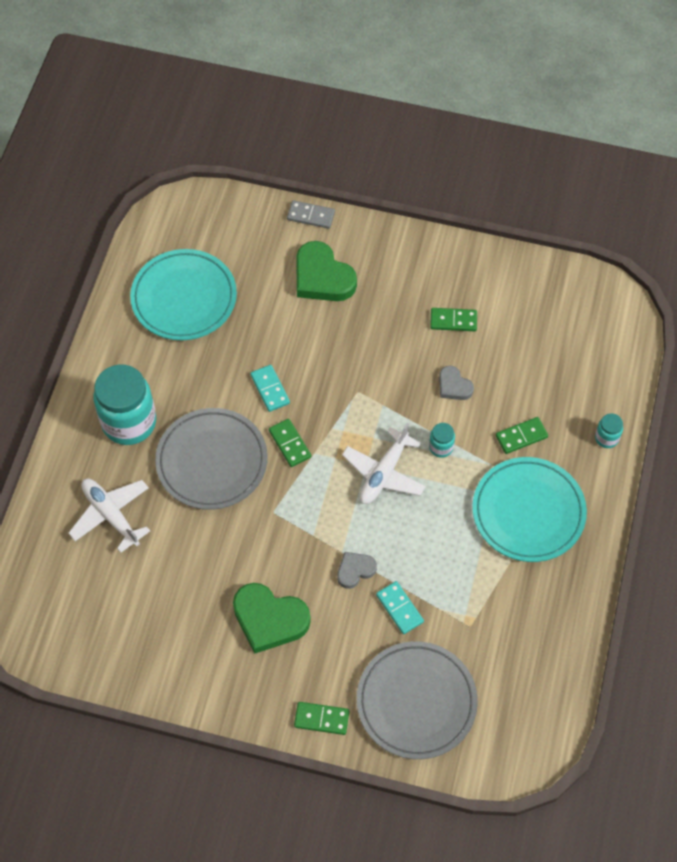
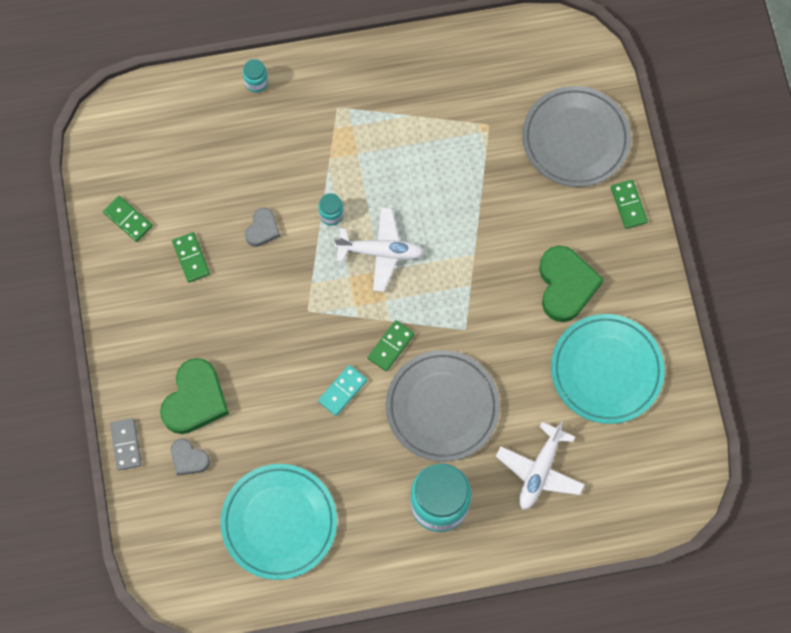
camera: 115 degrees left, 10 degrees up
(355, 570) = (485, 236): grey heart -> grey heart (188, 458)
(399, 608) = (502, 185): turquoise domino -> none
(521, 436) = (288, 152): green domino -> green domino (128, 219)
(528, 512) = (360, 119): turquoise plate -> turquoise plate (606, 370)

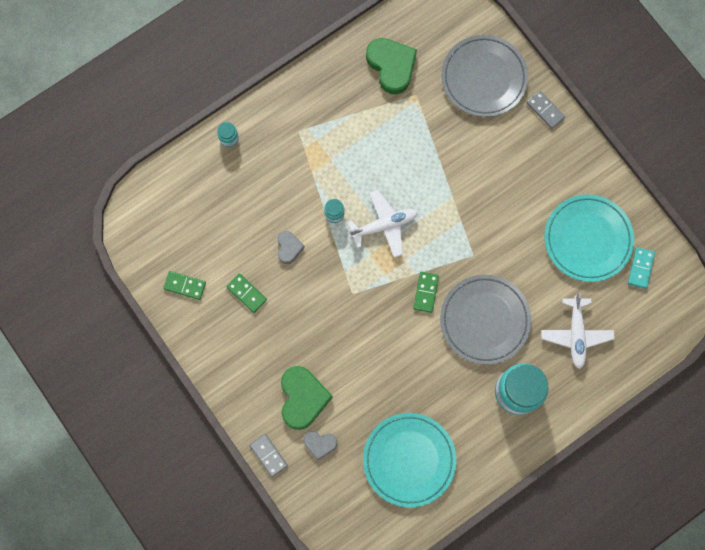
camera: 25 degrees left, 5 degrees up
(342, 391) = (407, 341): turquoise domino -> turquoise domino (640, 268)
(566, 285) = (529, 190): green heart -> green heart (391, 66)
(628, 205) = (545, 110): green domino -> grey domino

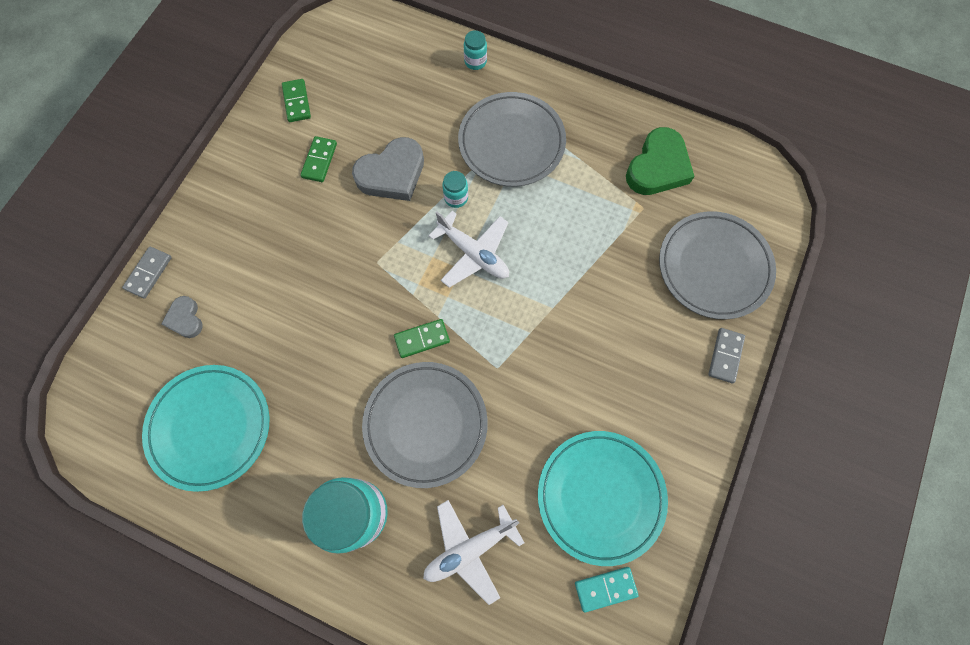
camera: 60 degrees right, 5 degrees down
(289, 248) = (392, 174): grey heart -> grey heart, size x1.85
(303, 398) = (230, 274): green heart -> none
(313, 152) = (511, 143): none -> grey plate

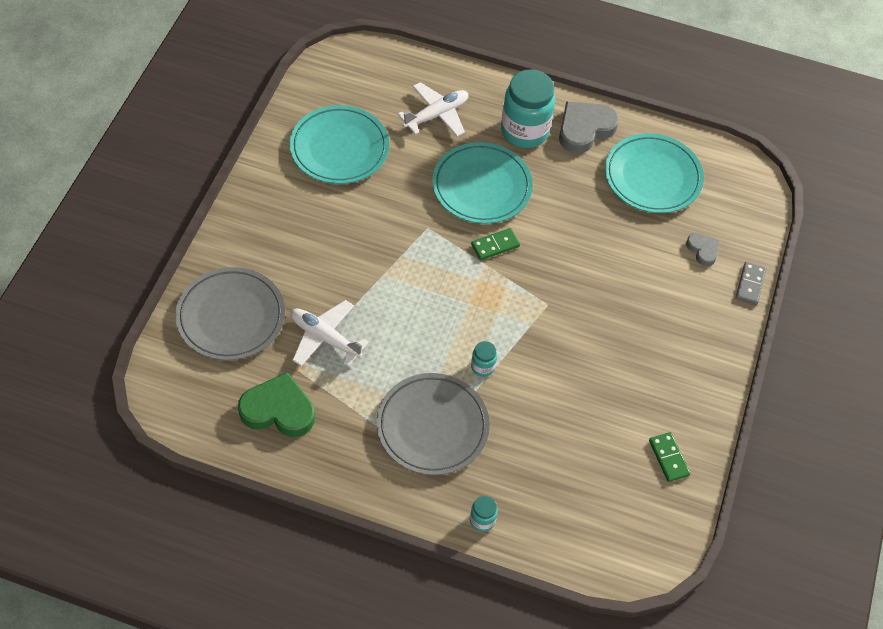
camera: 170 degrees right, 15 degrees down
(319, 160) = (626, 396): green domino -> none
(392, 174) = (550, 386): grey heart -> grey heart (584, 129)
(425, 424) = (481, 187): grey plate -> turquoise plate
(473, 254) = (459, 316): white plane -> white plane (325, 338)
(605, 588) = (336, 98): turquoise domino -> none
(658, 167) = (278, 410): green heart -> green heart turned 75 degrees clockwise
(725, 356) = (229, 246): grey domino -> none

